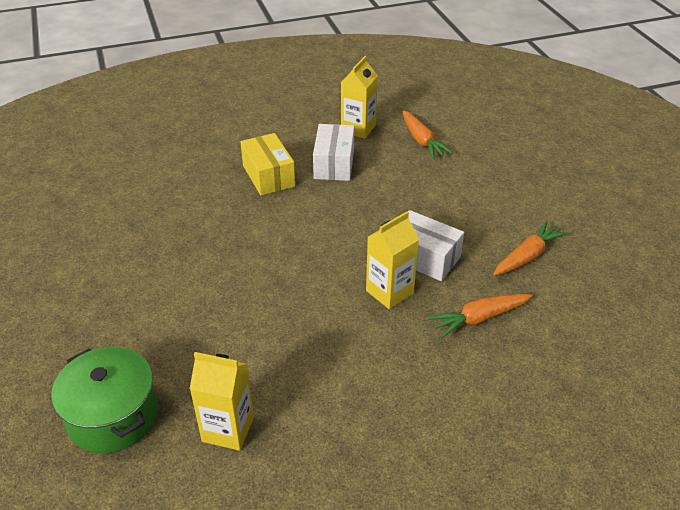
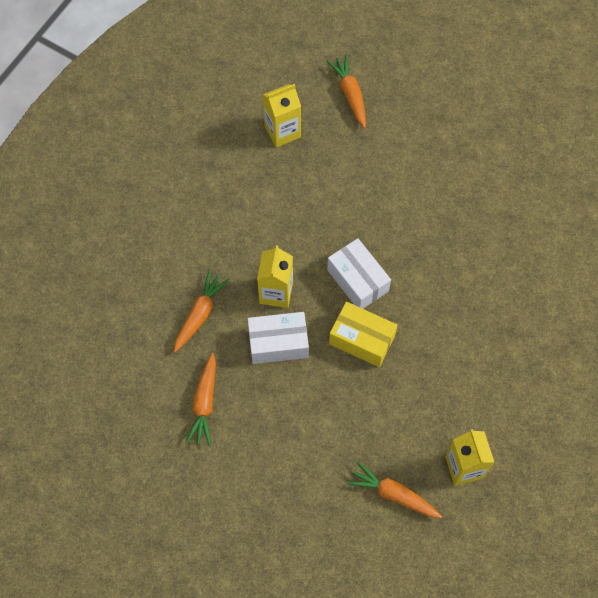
camera: 140 degrees right, 25 degrees up
(113, 416) = (350, 94): green pot -> orange carrot
(268, 176) = (473, 342): yellow box -> yellow box (362, 340)
(334, 164) = (437, 399): white box -> white box (357, 280)

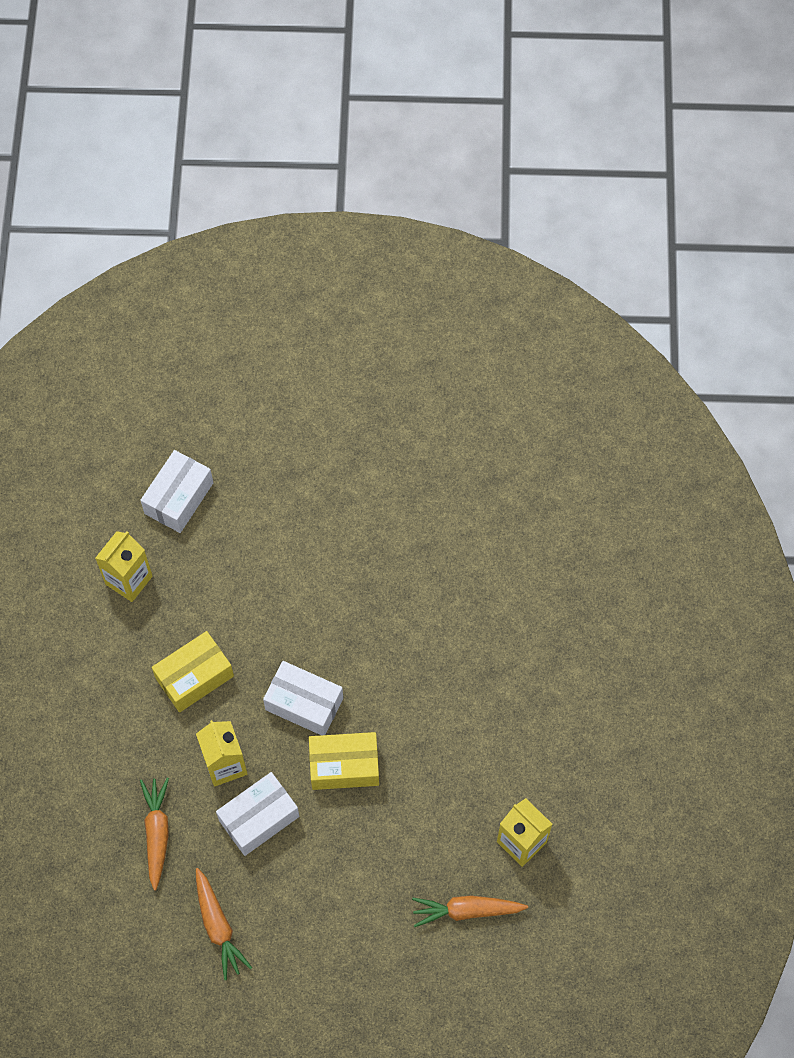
camera: 30 degrees left, 0 degrees up
(290, 221) = (194, 677): none -> yellow box
(350, 94) = (179, 498): orange carrot -> white box

